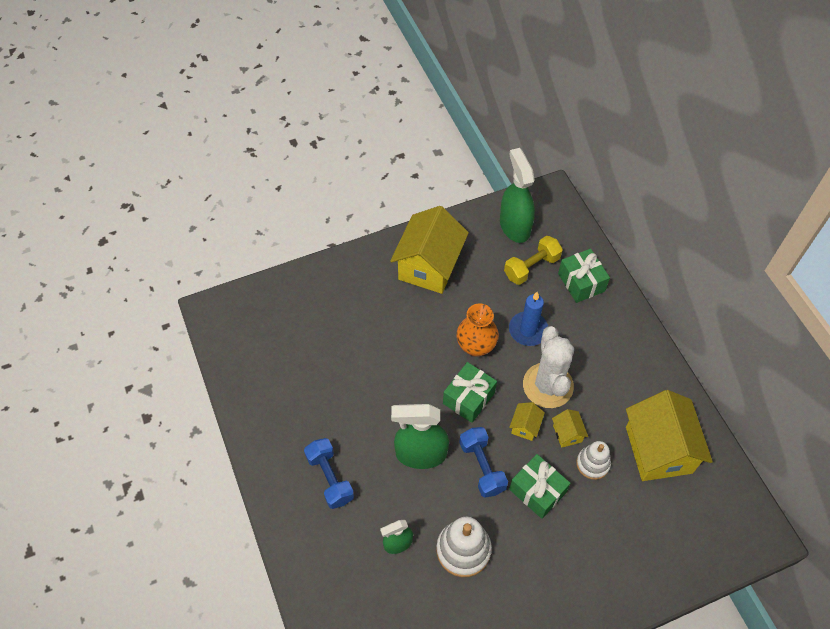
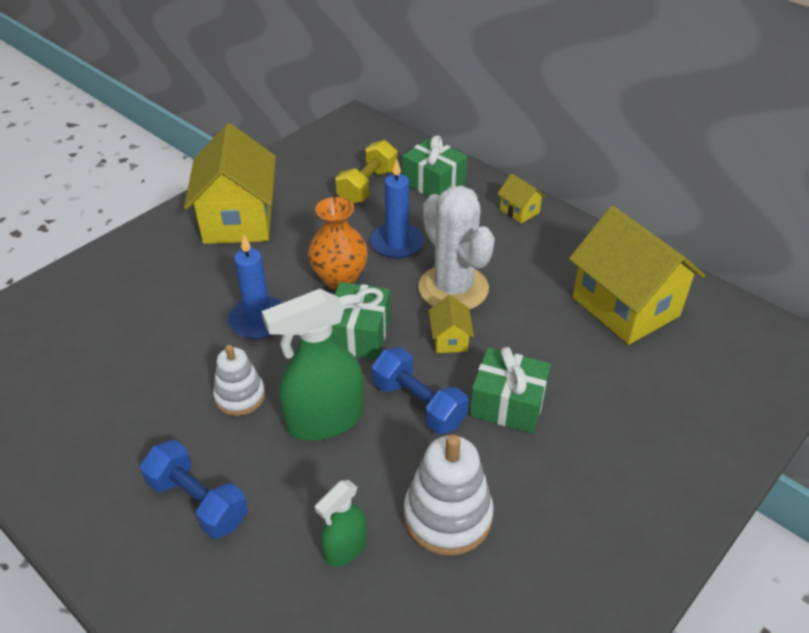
camera: 25 degrees left, 15 degrees down
(410, 360) = (259, 320): none -> blue candle
(514, 226) = (327, 157): green spray bottle -> none
(567, 433) = (507, 328): yellow house -> yellow house (519, 211)
(592, 464) = (558, 348): white stacking toy -> white stacking toy (240, 396)

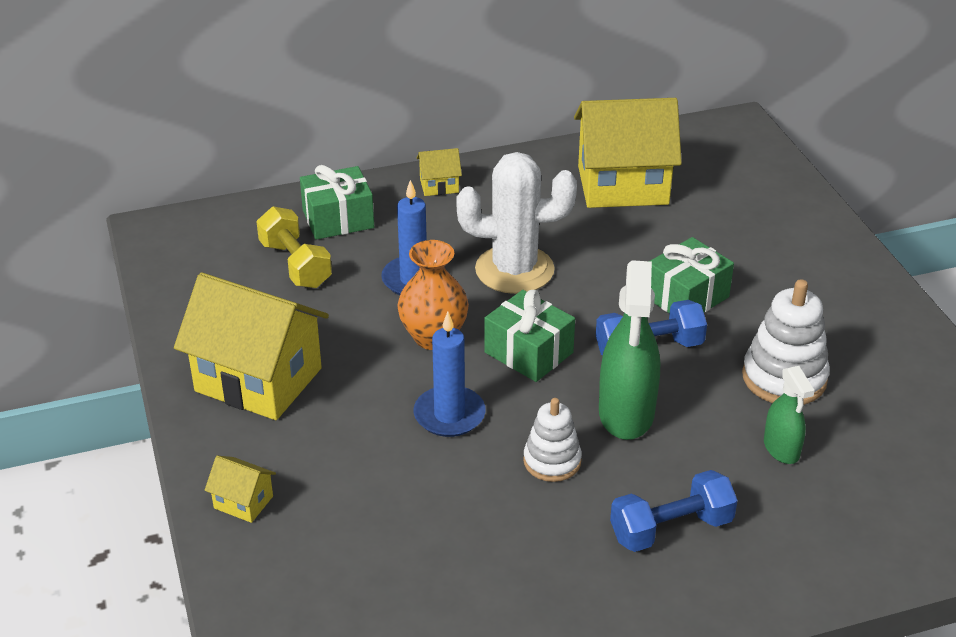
camera: 60 degrees left, 5 degrees down
(450, 339) = (582, 298): yellow house -> yellow house (243, 502)

